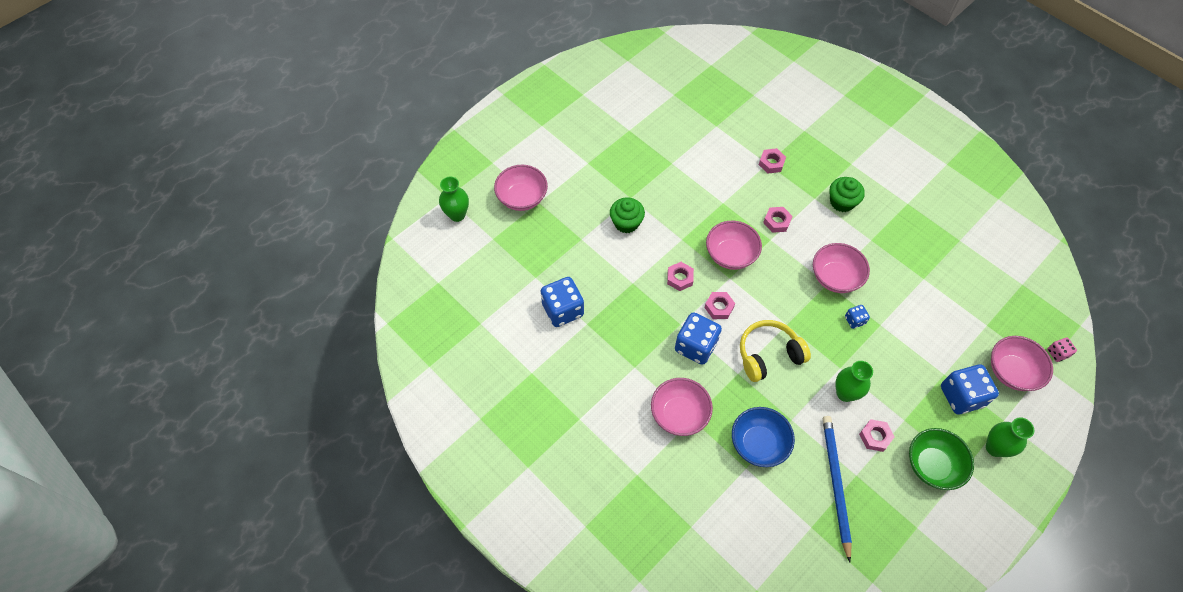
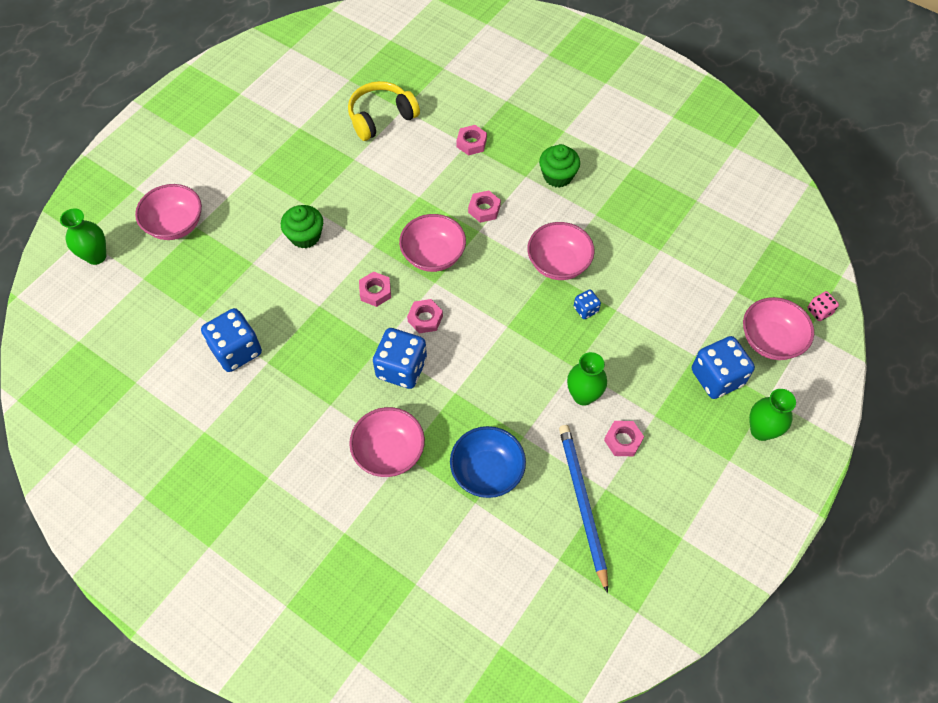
camera: 10 degrees left, 0 degrees up
(768, 355) = (489, 365): yellow headphones -> yellow headphones (381, 117)
(932, 465) = (692, 463): green bowl -> none

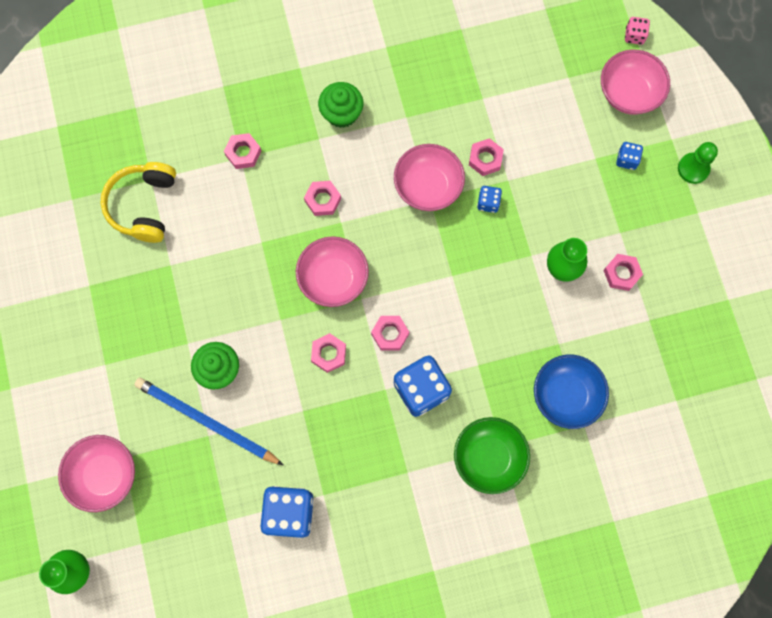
camera: 50 degrees left, 15 degrees up
(389, 452) = (489, 457): pink bowl -> green bowl
(582, 503) = (647, 346): blue pencil -> blue pencil (206, 421)
(616, 284) = (485, 159): none -> pink nut
(717, 377) = (626, 160): blue dice -> blue dice, size x0.49
(761, 430) = (693, 169): green vase -> green pawn

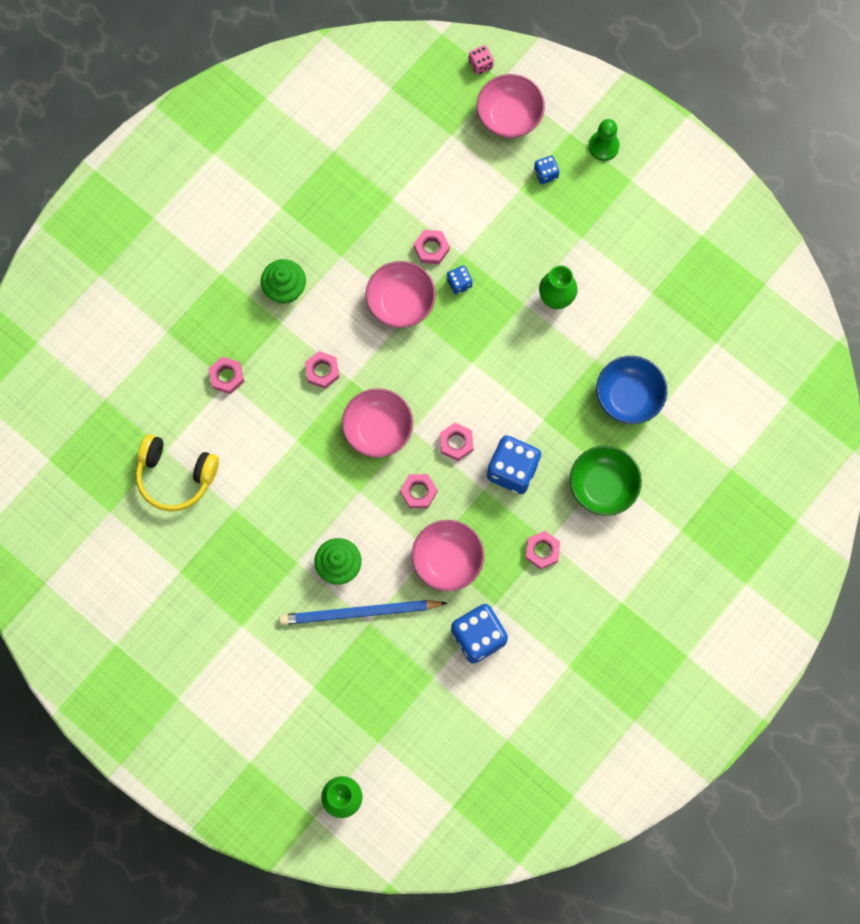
camera: 35 degrees left, 0 degrees up
(104, 475) = (308, 711): pink bowl -> pink bowl (447, 560)
(143, 205) = (175, 476): yellow headphones -> yellow headphones turned 45 degrees counterclockwise
(621, 273) = (605, 270): pink nut -> pink nut (542, 551)

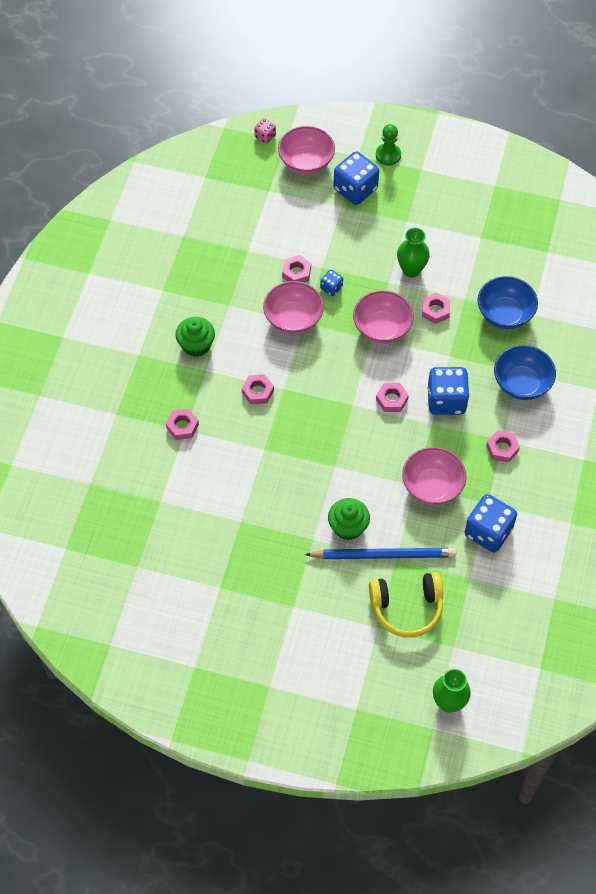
camera: 25 degrees left, 15 degrees down
(175, 476) = (178, 517): yellow headphones -> yellow headphones (407, 608)
(359, 613) = (384, 555): blue pencil -> blue pencil turned 150 degrees counterclockwise
(378, 429) = (325, 415): pink bowl -> pink bowl (382, 328)
(418, 492) = (382, 447): pink nut -> pink nut (435, 310)
(546, 174) = (355, 189): blue dice -> blue dice, size x2.04
(603, 486) = (522, 383): green bowl -> blue bowl

